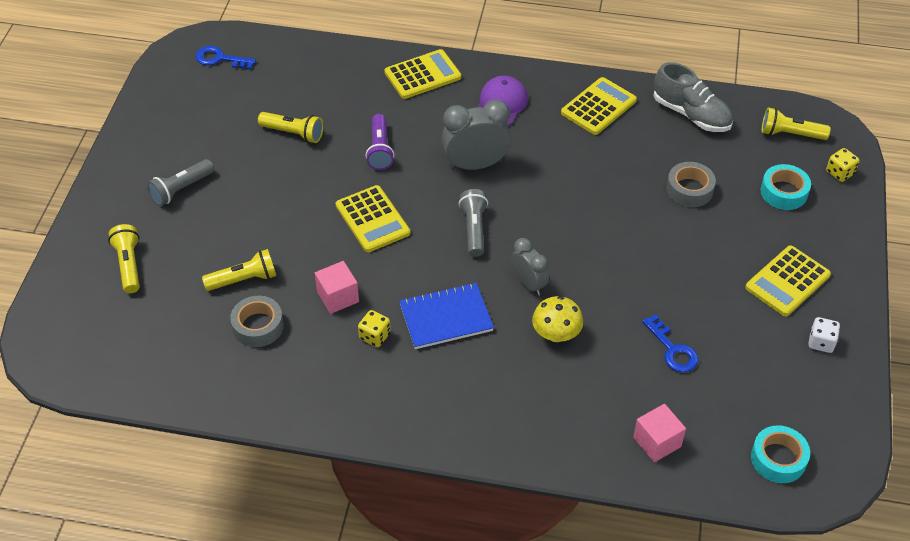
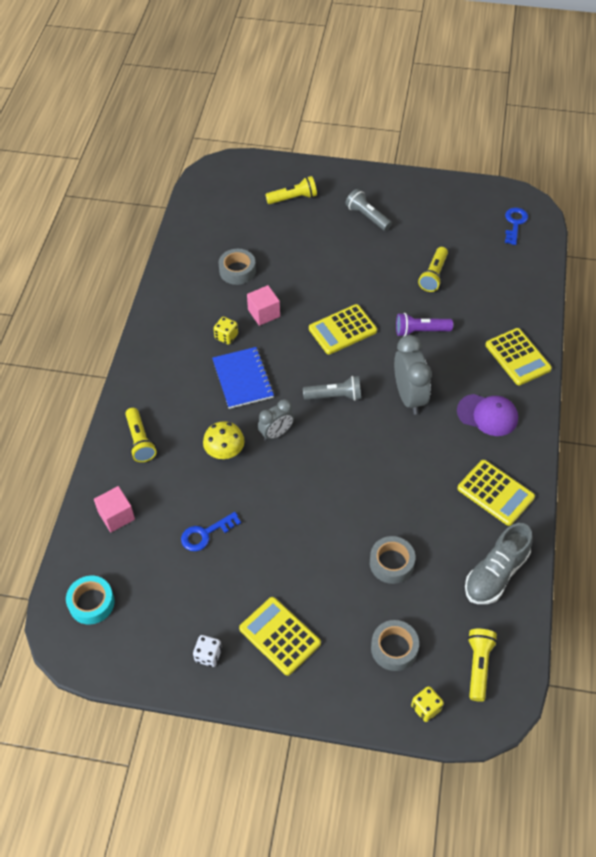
camera: 90 degrees right, 5 degrees up
(244, 279) = (280, 259): yellow flashlight -> yellow flashlight (140, 441)
(784, 192) = (394, 648): turquoise tape -> grey tape

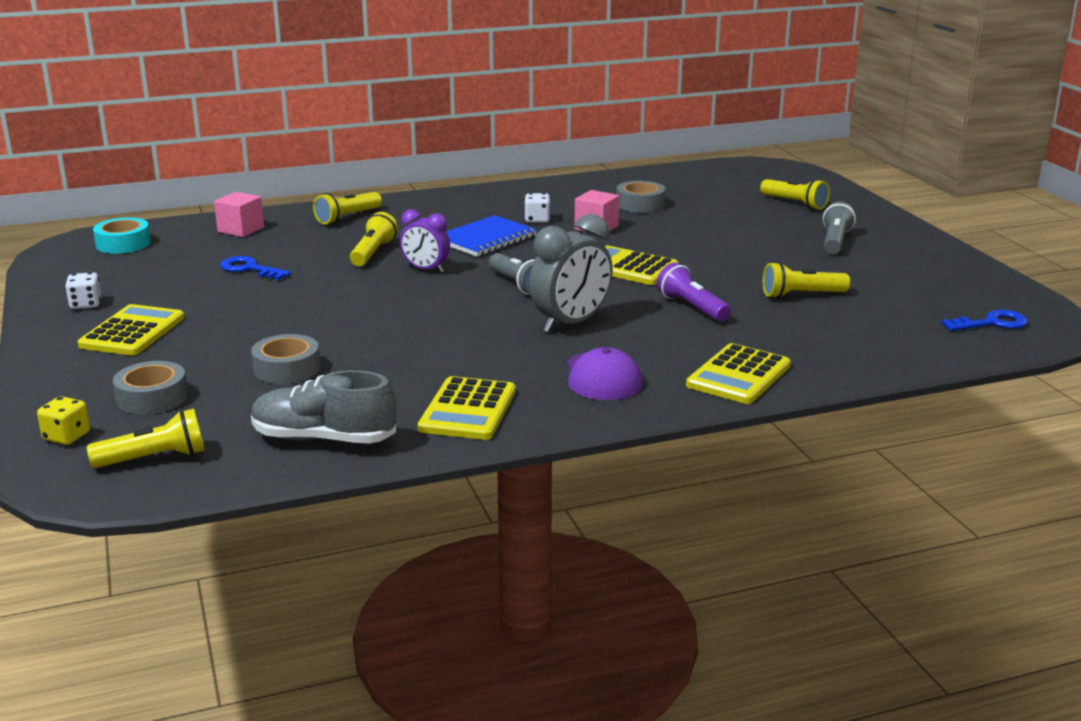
camera: 60 degrees right, 30 degrees down
(225, 451) = (373, 253): yellow mushroom -> yellow flashlight
(226, 336) = (537, 220): yellow dice -> white dice
(276, 433) = (426, 270): grey clock -> purple clock

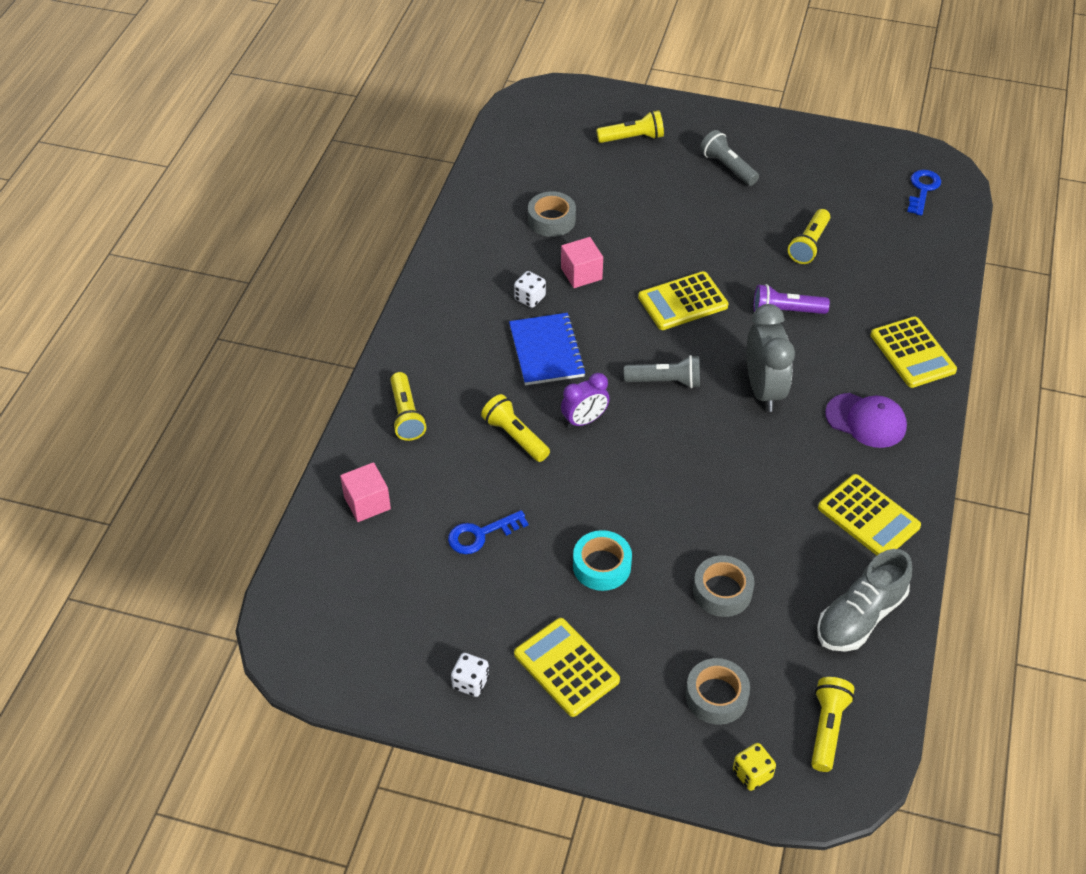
camera: 55 degrees left, 25 degrees up
(123, 244) = (325, 605): turquoise tape -> turquoise tape (602, 566)

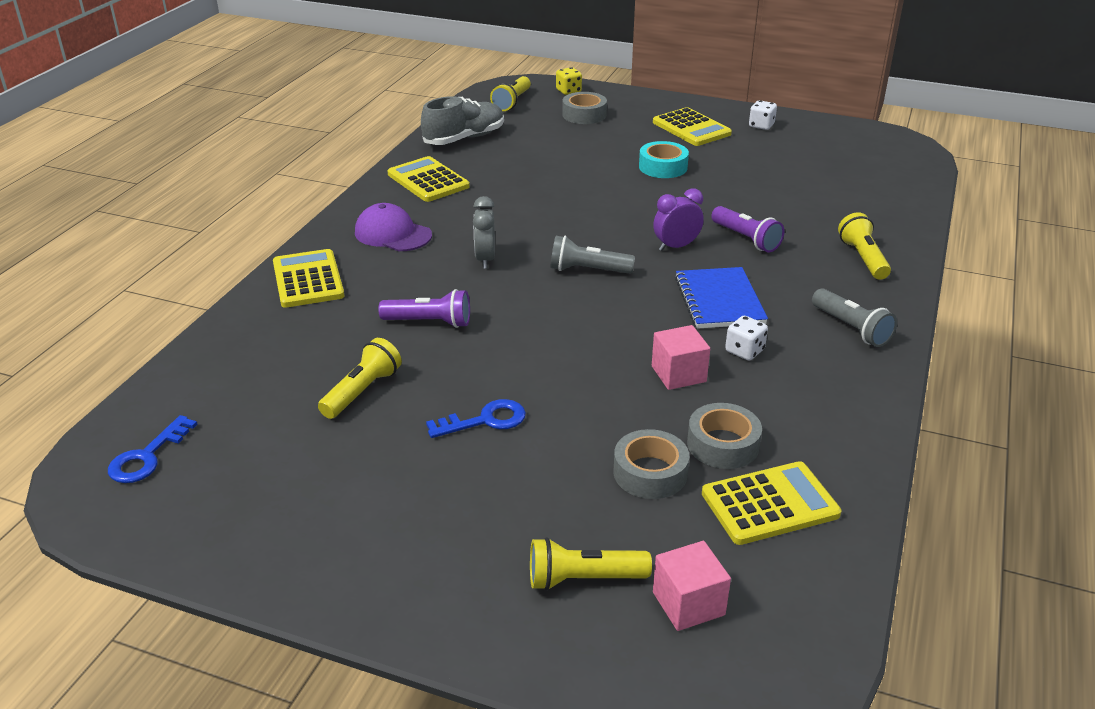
camera: 175 degrees left, 15 degrees down
(367, 503) = (877, 206): pink cube -> pink cube (688, 603)
(481, 534) = (768, 185): blue key -> blue key (485, 420)
(515, 436) = (746, 239): yellow flashlight -> purple flashlight
(683, 302) = (552, 337): yellow calculator -> yellow calculator (770, 504)
(722, 591) = (567, 152): grey tape -> grey tape (650, 473)
(727, 167) = (432, 512): grey flashlight -> grey flashlight (851, 328)
(763, 390) = (485, 259): grey clock -> grey clock, size x0.62

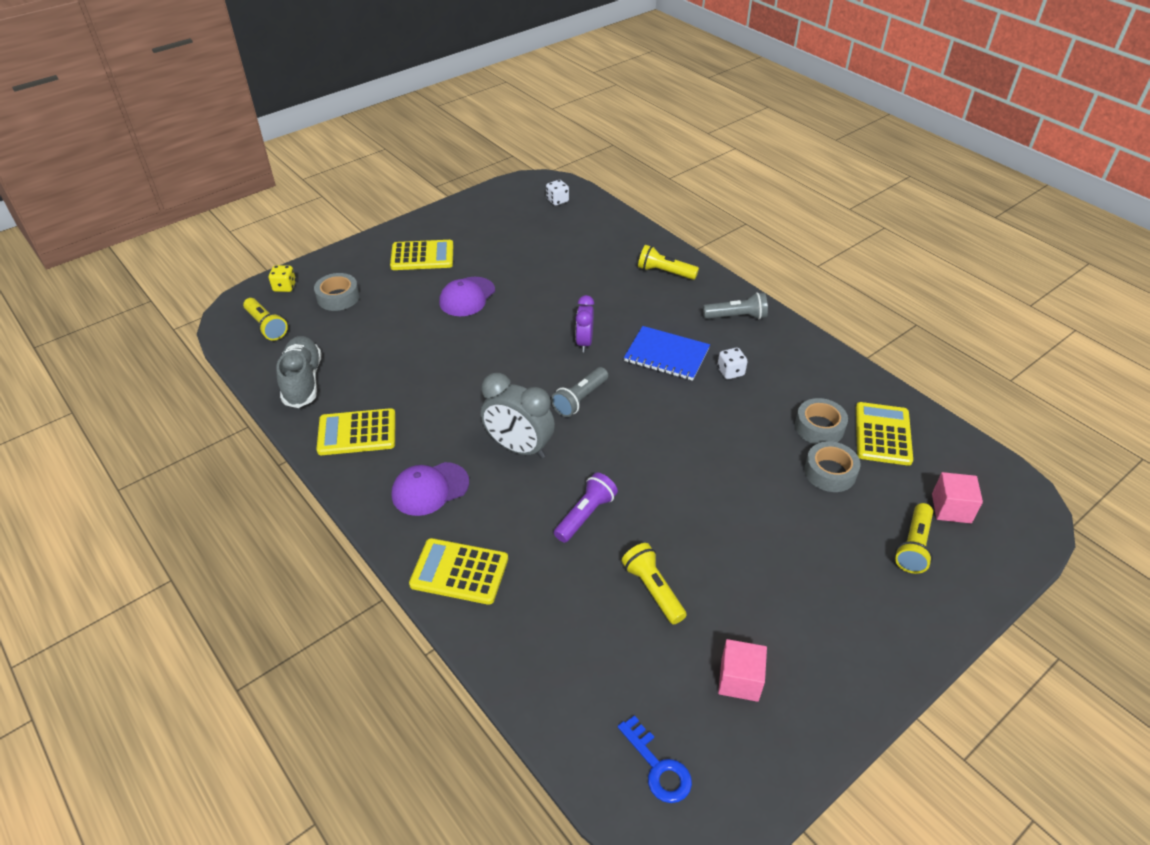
camera: 60 degrees left, 10 degrees up
(485, 259) = (519, 448): grey clock -> grey clock, size x1.61
(485, 420) = (731, 531): blue key -> none
(663, 167) = (467, 297): turquoise tape -> purple cap
(678, 374) = (736, 412): pink cube -> pink cube (739, 680)
(746, 239) = (602, 307): purple flashlight -> none
(761, 125) = (454, 224): white dice -> white dice (557, 200)

